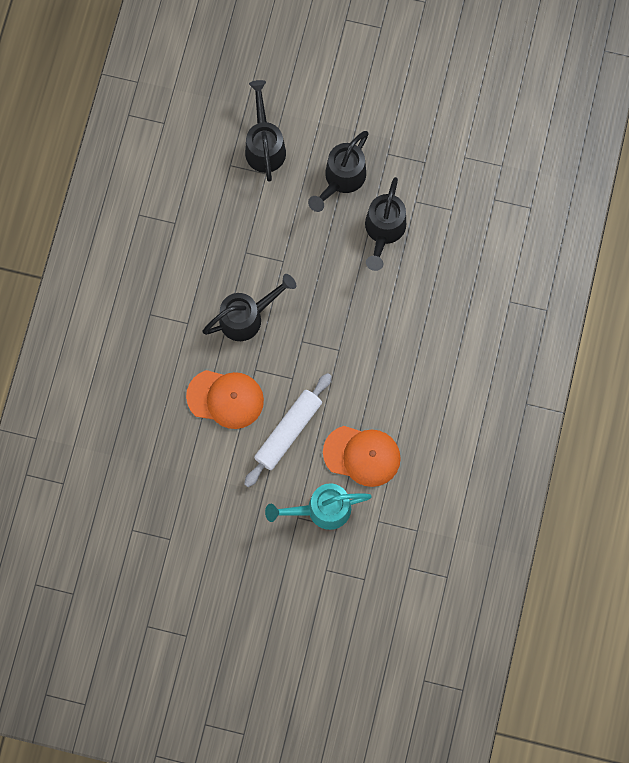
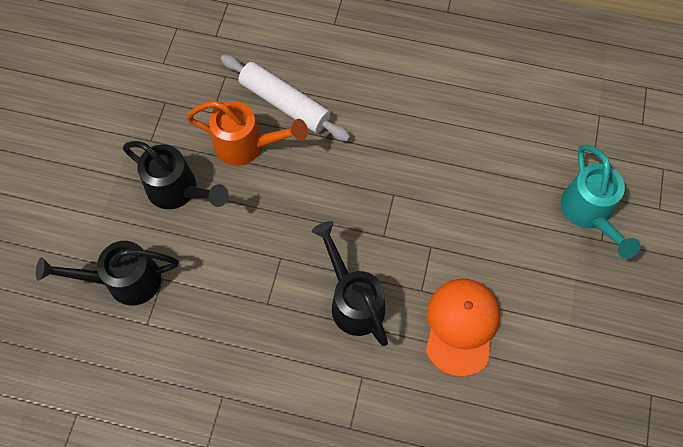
camera: 90 degrees left, 10 degrees down
(288, 432) = (498, 251): white rolling pin -> white rolling pin (285, 103)
(362, 455) = (519, 170): orange cap -> none
(383, 231) = (247, 145): black watering can -> orange watering can

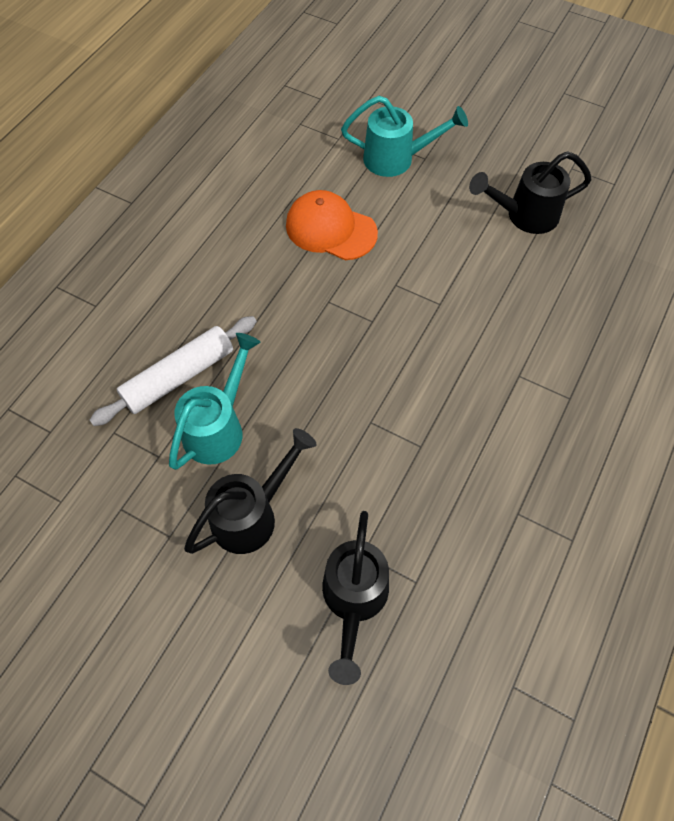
camera: 75 degrees left, 5 degrees down
(247, 145) = (218, 427): orange watering can -> turquoise watering can
(353, 300) = (437, 364): black watering can -> black watering can (525, 215)
(461, 326) = (484, 281): orange cap -> orange cap (330, 229)

